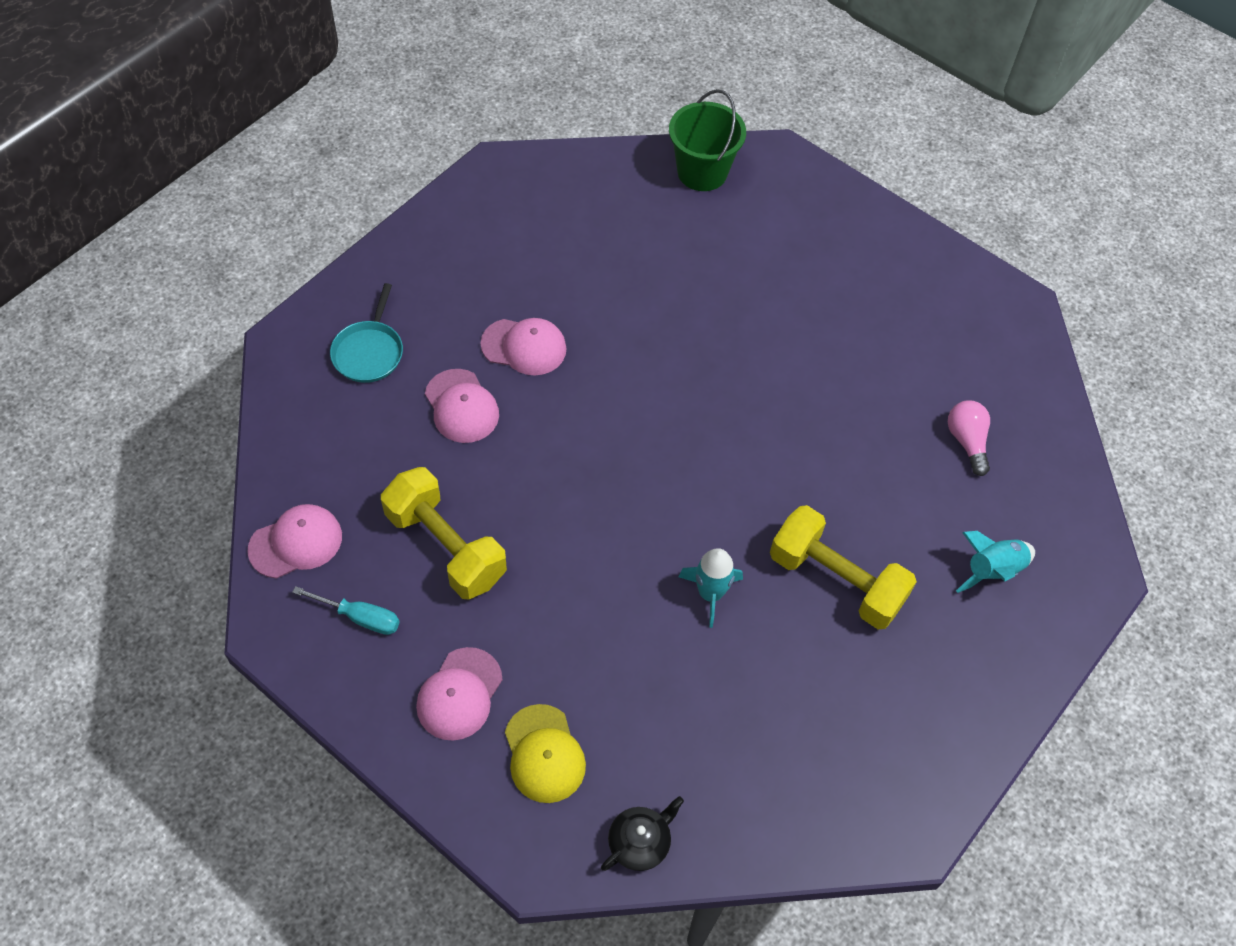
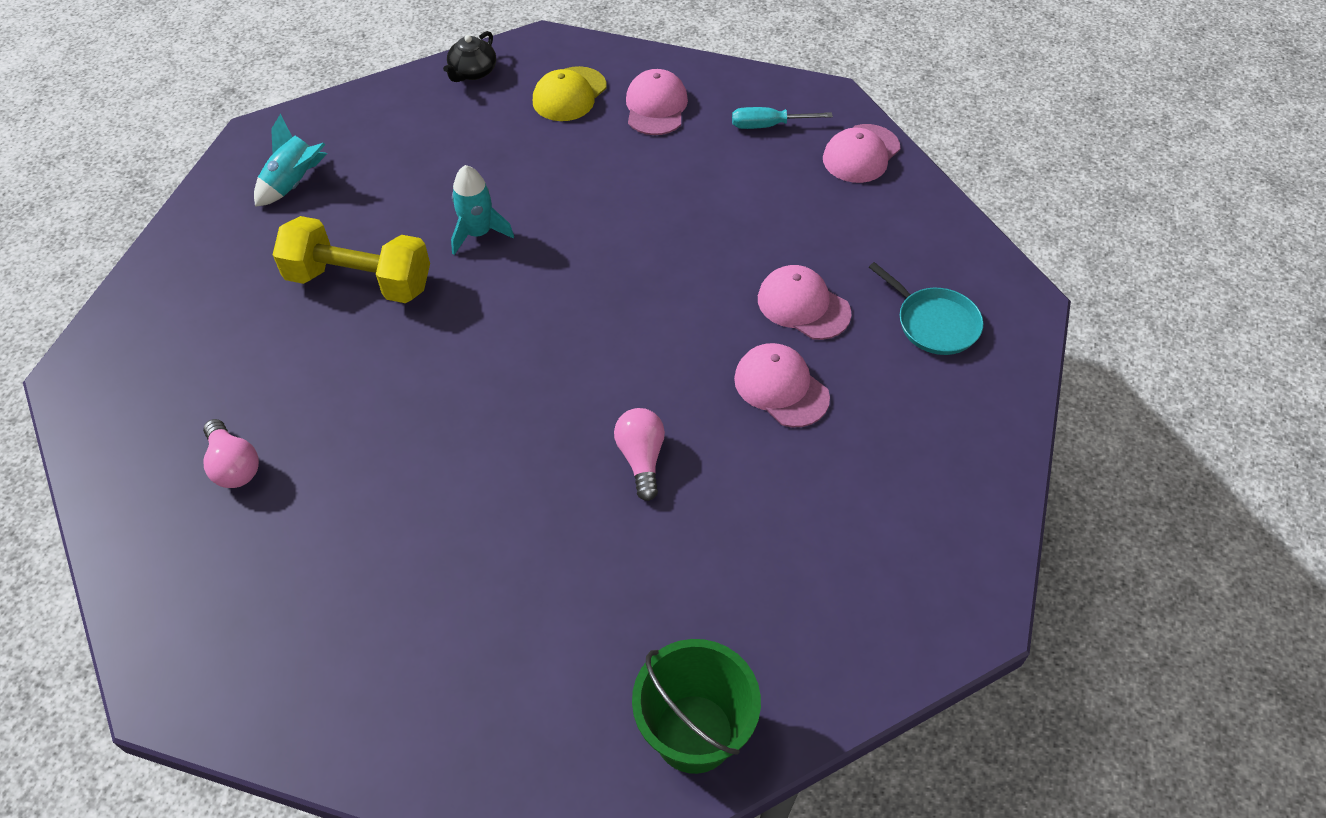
camera: 160 degrees right, 5 degrees down
(369, 352) = (934, 323): turquoise pan -> turquoise pan turned 150 degrees clockwise
(446, 546) = (734, 191): yellow dumbbell -> none
(524, 347) = (781, 387): pink cap -> pink cap turned 60 degrees clockwise
(544, 754) = (569, 94): yellow cap -> yellow cap turned 105 degrees counterclockwise
(657, 334) = (641, 458): none -> pink light bulb
(992, 570) = (197, 342): turquoise rocket -> turquoise rocket (294, 184)

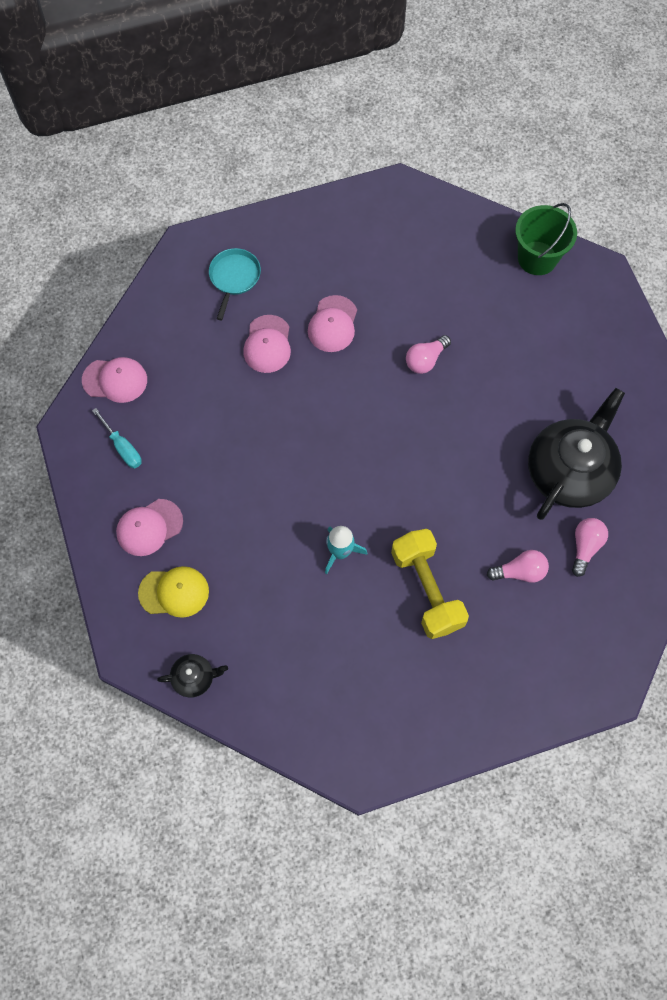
camera: 125 degrees left, 15 degrees up
(282, 378) = (520, 571): none -> pink light bulb
(294, 184) = (384, 703): turquoise rocket -> none
(336, 520) = (570, 471): none -> black teapot

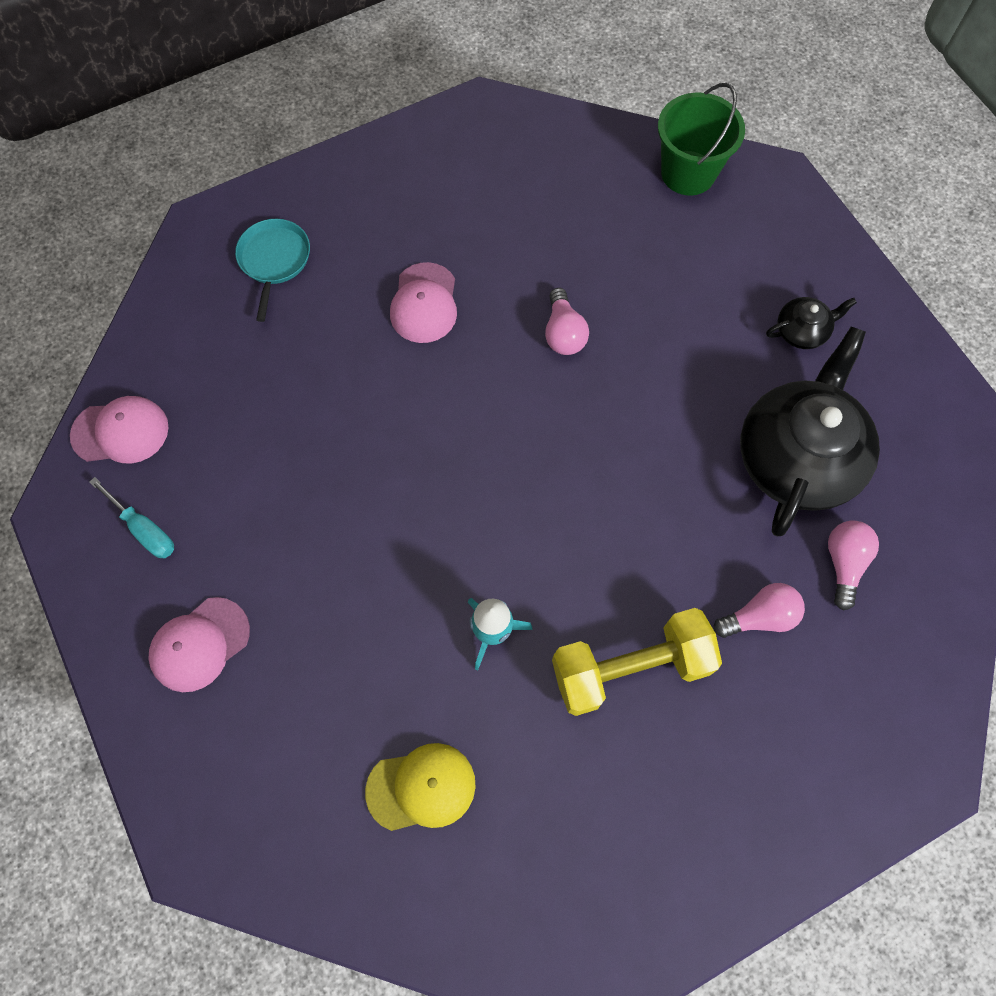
camera: 10 degrees left, 0 degrees up
(174, 592) = (251, 739): yellow cap -> yellow cap (421, 787)
(194, 678) = (302, 873): black teapot -> black teapot (802, 331)
(267, 344) = (336, 346): pink cap -> none
(425, 360) = (563, 333): pink light bulb -> pink light bulb turned 45 degrees counterclockwise
(427, 589) = (630, 668): yellow dumbbell -> yellow dumbbell turned 75 degrees counterclockwise

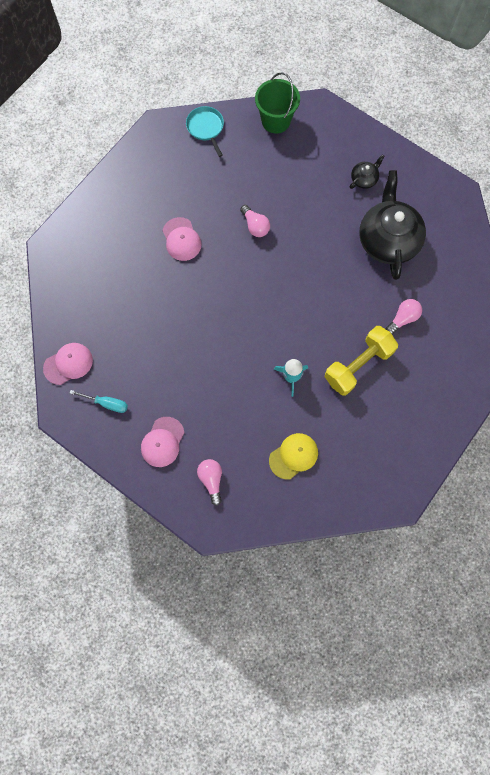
camera: 25 degrees left, 5 degrees up
(274, 260) = (96, 249): turquoise pan -> turquoise pan (206, 128)
(843, 563) = (428, 279): pink light bulb -> pink light bulb (211, 480)

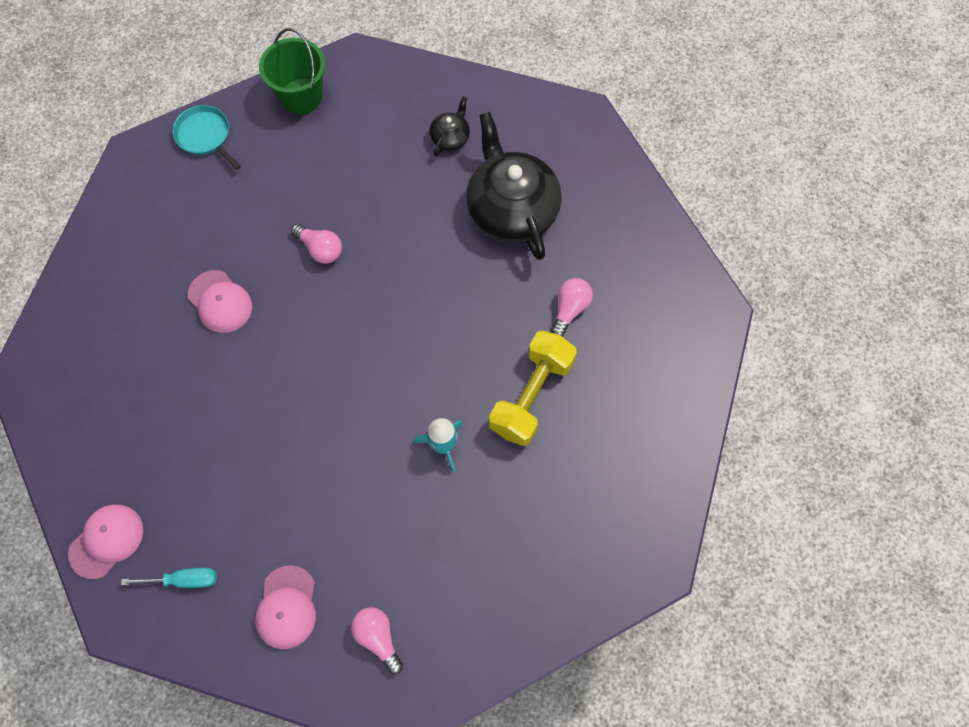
camera: 20 degrees left, 5 degrees down
(293, 456) = (485, 558): yellow cap -> none

